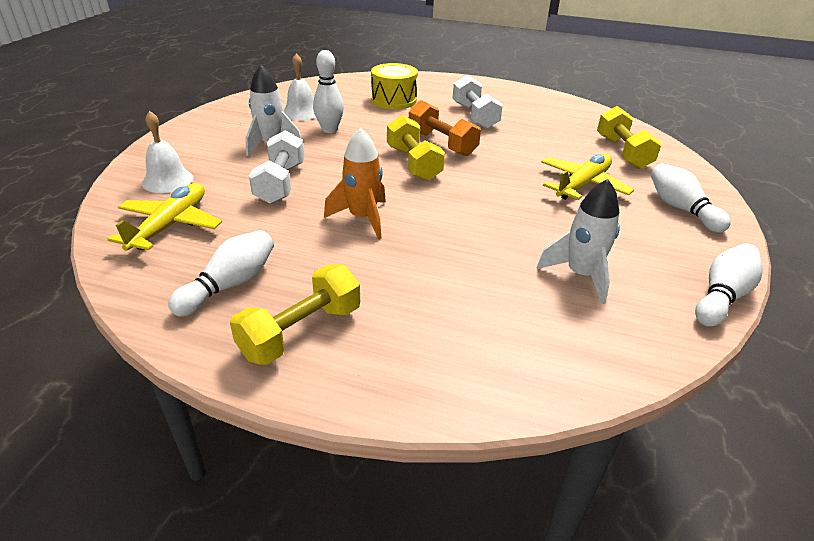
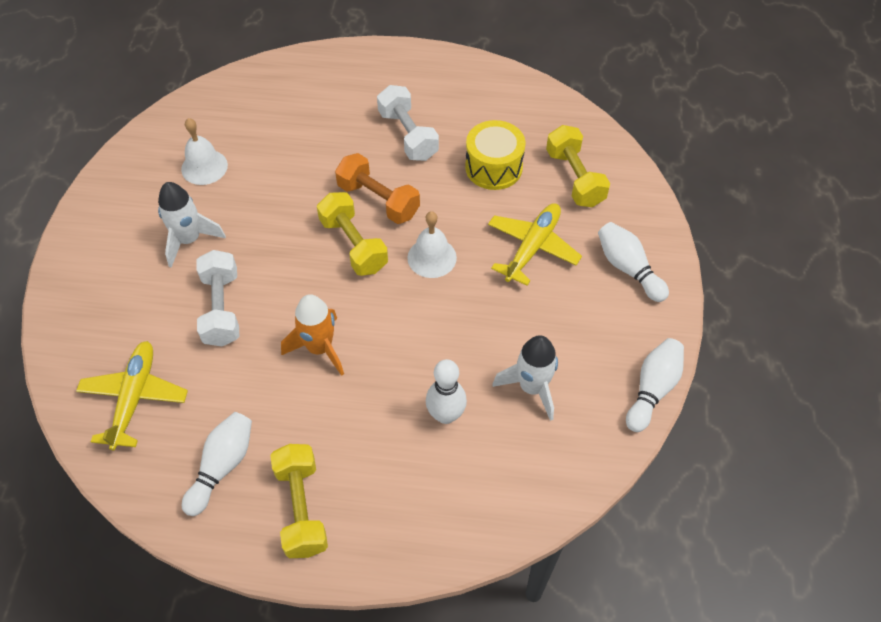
camera: 10 degrees left, 20 degrees up
(168, 180) = (101, 328): white bell -> white bell (432, 257)
(301, 332) = (302, 508): yellow dumbbell -> yellow dumbbell turned 45 degrees counterclockwise
(329, 130) = (247, 197): white bowling pin -> white bowling pin (446, 415)
(394, 100) = (307, 118): yellow drum -> yellow drum (493, 167)

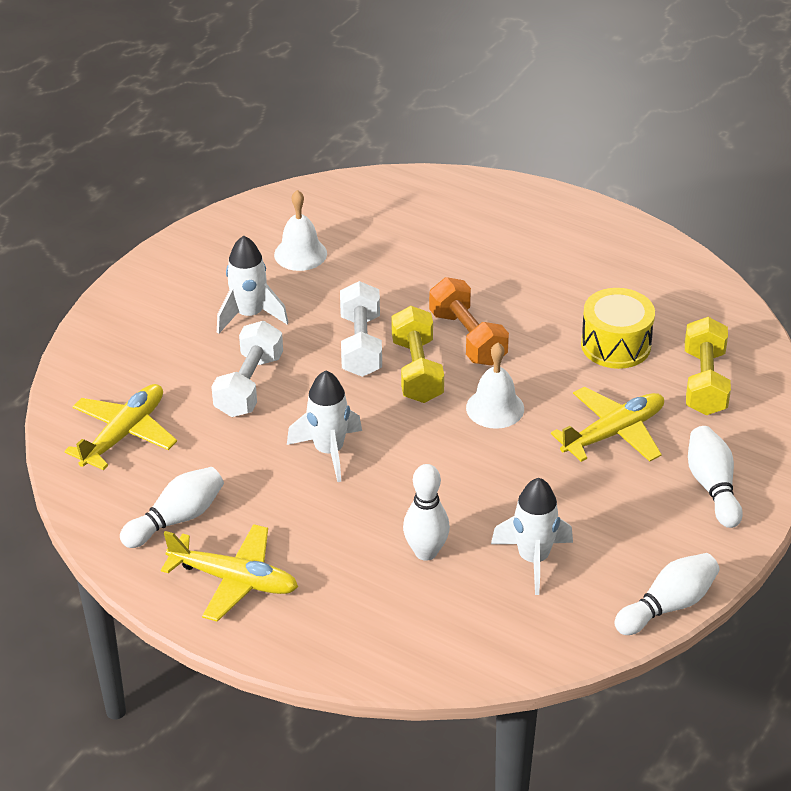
camera: 25 degrees right, 15 degrees down
(302, 508) = (234, 580): yellow dumbbell -> yellow plane
(320, 348) = (329, 451): orange rocket -> white rocket
(408, 135) = (536, 286): white dumbbell -> white dumbbell (361, 345)

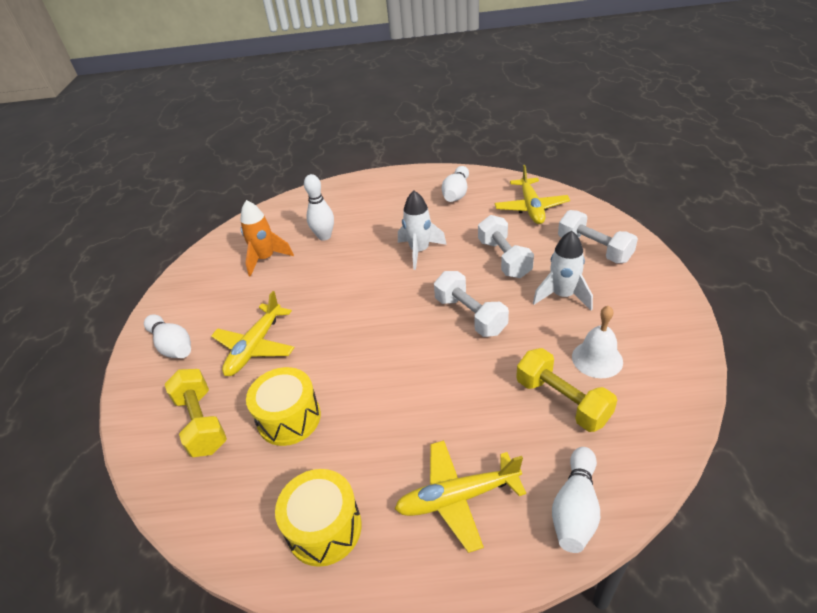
camera: 150 degrees right, 0 degrees up
(146, 342) = (594, 249): none -> white dumbbell
(234, 580) = (403, 188): yellow plane -> yellow plane (457, 498)
(417, 371) = (416, 319): yellow dumbbell -> yellow dumbbell (562, 401)
(468, 338) = (405, 361): orange dumbbell -> none
(495, 408) = (345, 322): white bell -> none
(533, 559) = (266, 259): white rocket -> orange rocket
(631, 260) = (324, 528): none -> yellow drum
(668, 606) = (181, 273): white bowling pin -> white bowling pin (575, 508)

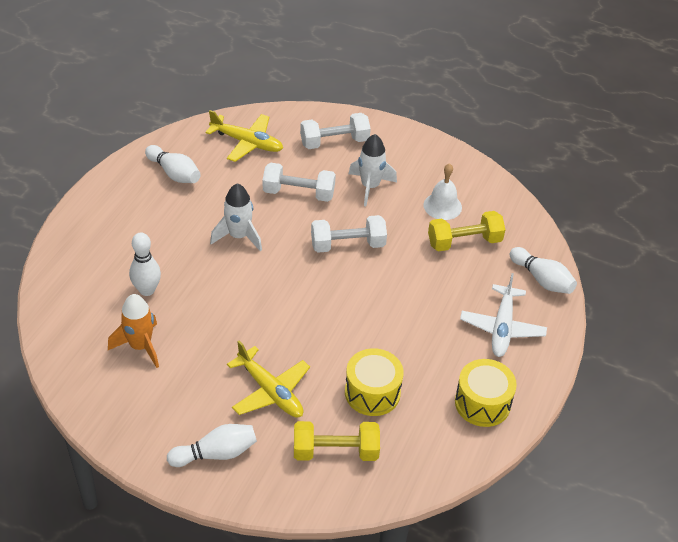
camera: 70 degrees left, 5 degrees up
(457, 498) = (502, 328): yellow plane -> white plane

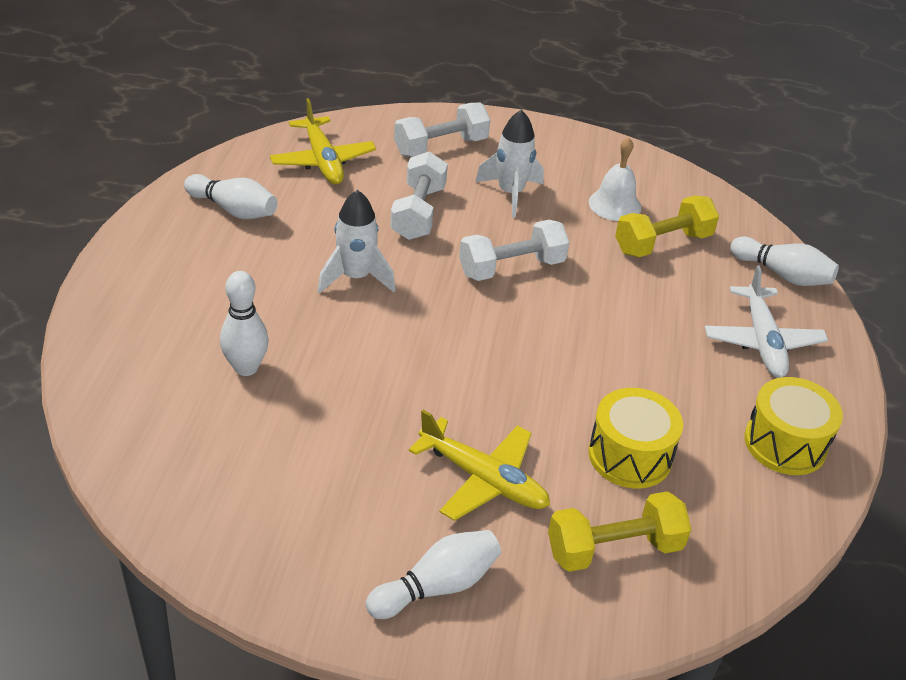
camera: 15 degrees left, 5 degrees down
(140, 346) = (263, 448): orange rocket -> none
(247, 143) = (323, 161): yellow plane -> yellow plane turned 60 degrees clockwise
(298, 193) = (418, 213): white dumbbell -> white dumbbell turned 75 degrees counterclockwise

